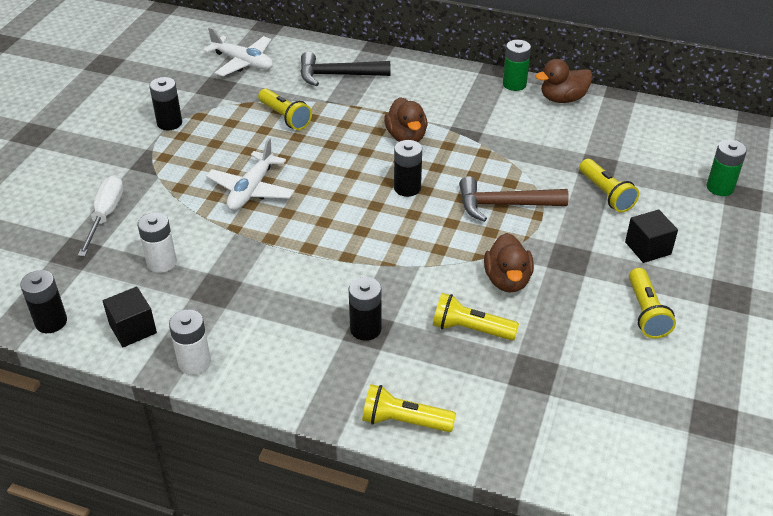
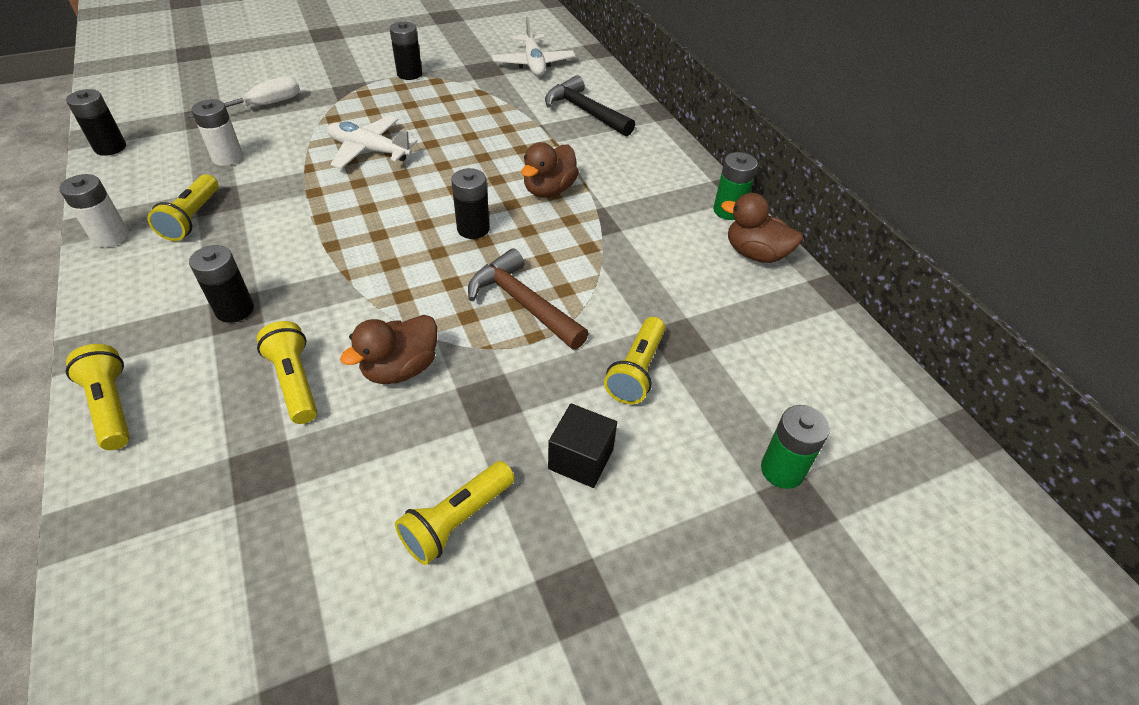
camera: 45 degrees right, 5 degrees up
(133, 329) = (131, 186): black cube -> none
(251, 190) = (369, 150): white plane -> white plane turned 45 degrees clockwise
(285, 117) = (489, 117): yellow flashlight -> yellow flashlight (192, 218)

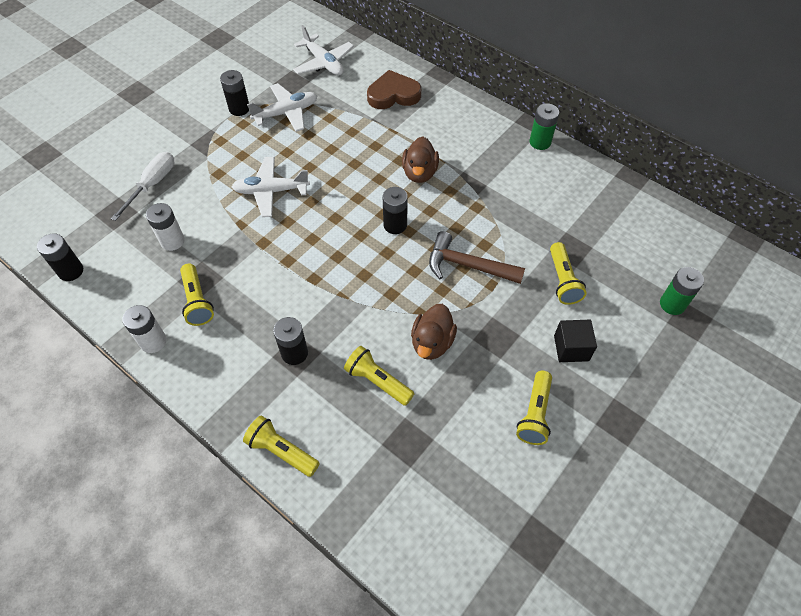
camera: 25 degrees left, 10 degrees up
(453, 91) = (286, 113): none -> white plane
(584, 111) = (393, 94): black hammer -> brown heart
(755, 254) = (575, 169): brown duck -> none

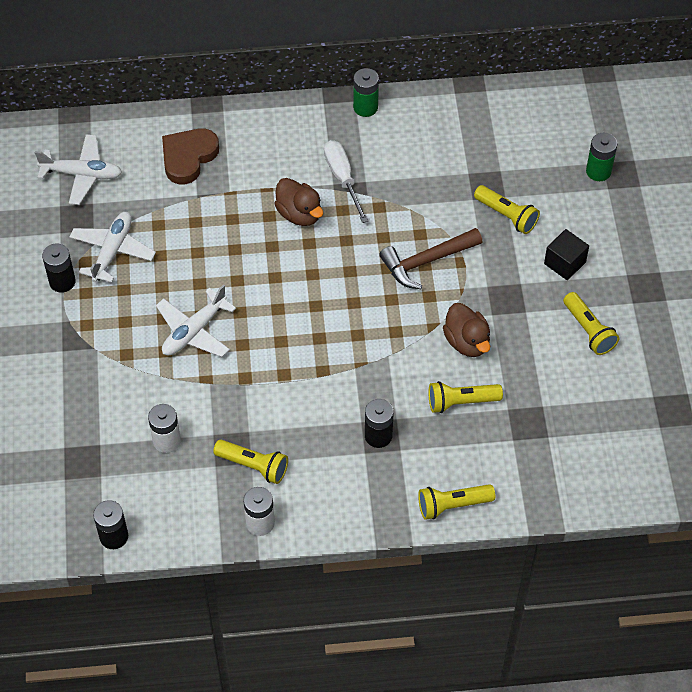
camera: 45 degrees left, 0 degrees up
(152, 185) = (80, 412): white screwdriver -> white screwdriver (343, 178)
(395, 225) = (333, 275): black battery -> none

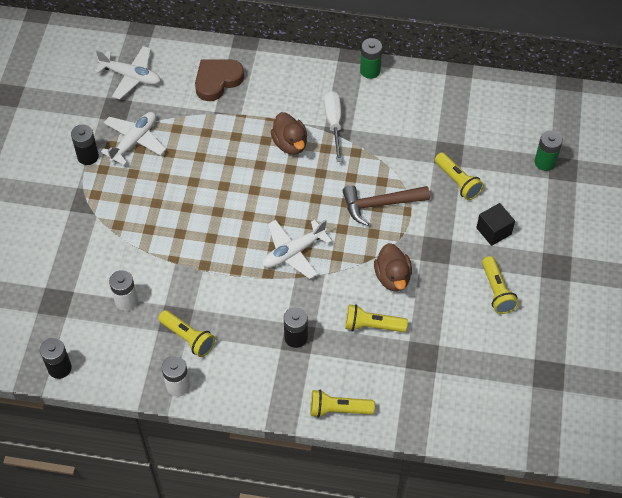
camera: 15 degrees right, 0 degrees up
(194, 331) = (177, 218): white plane -> white plane (293, 252)

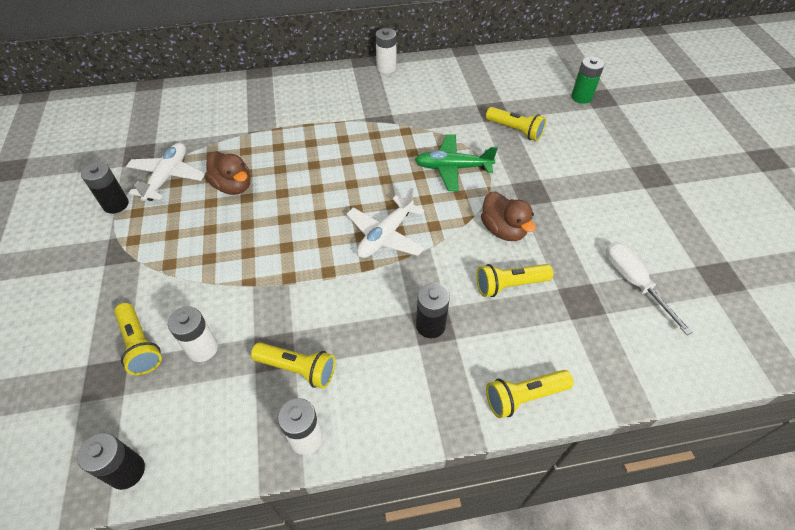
camera: 20 degrees left, 5 degrees down
(131, 76) = (149, 123): white plane -> none
(217, 81) = (242, 106): brown heart -> none
(290, 144) = (337, 140): brown duck -> brown duck (233, 186)
(333, 123) = (372, 113): white screwdriver -> white screwdriver (633, 283)
(370, 71) = (386, 68): green battery -> white battery
(380, 204) = (452, 168): brown hammer -> green plane
(493, 231) = (574, 161): black cube -> none
(497, 291) = (613, 212): yellow flashlight -> yellow flashlight (140, 345)

